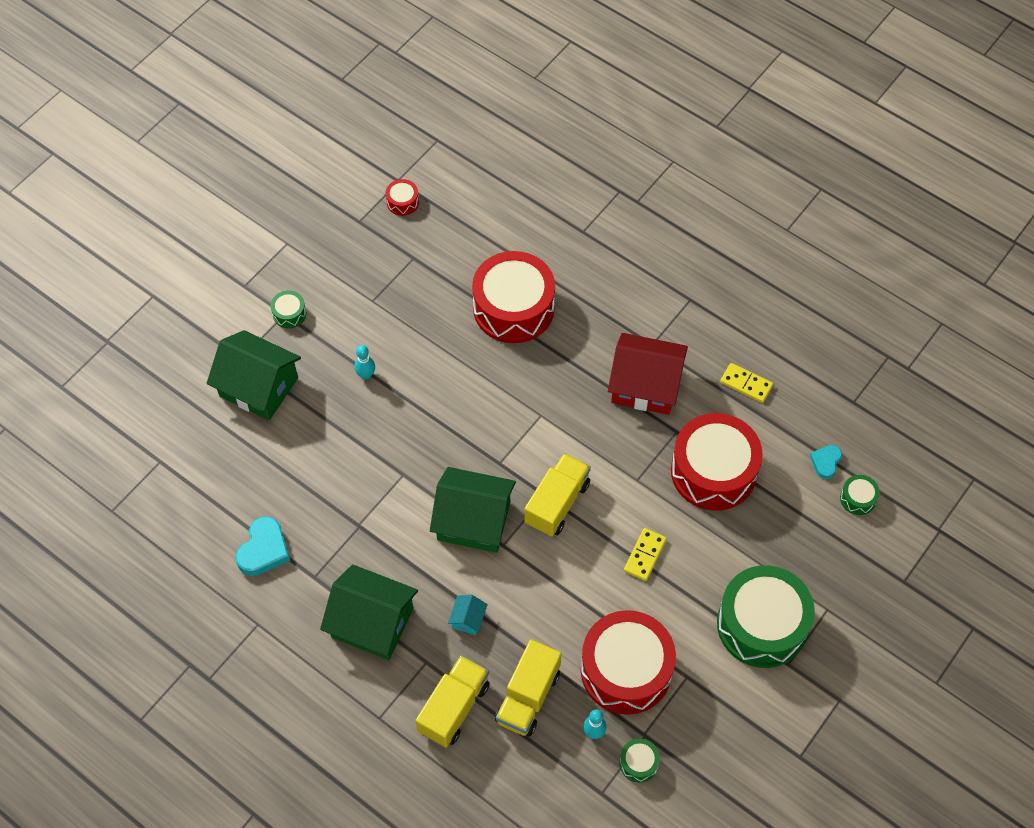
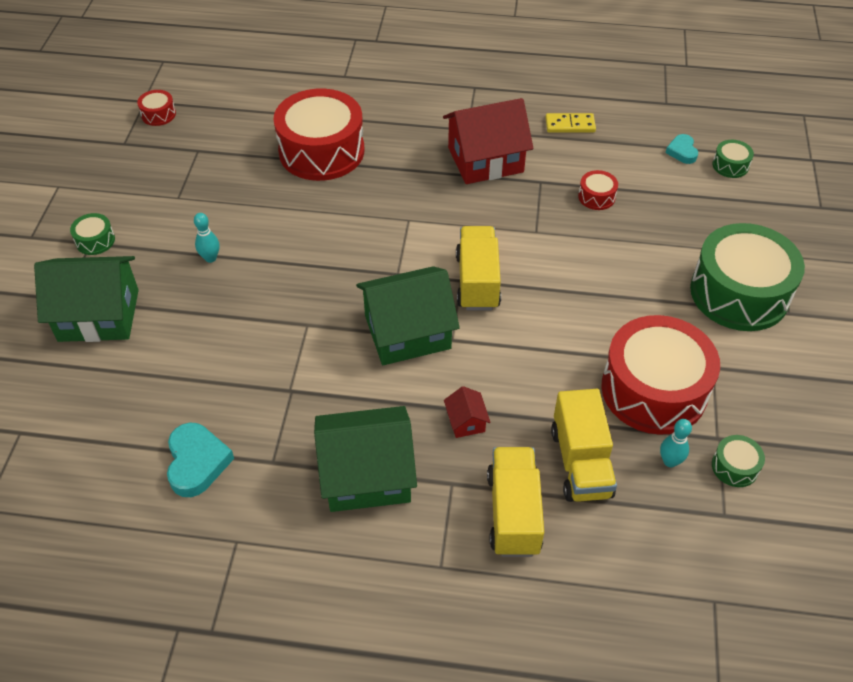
camera: 30 degrees left, 10 degrees down
(468, 619) = (466, 421): turquoise house -> red house
(644, 555) = (591, 286): yellow domino -> none
(713, 471) = (596, 197): red drum -> red drum, size x0.41

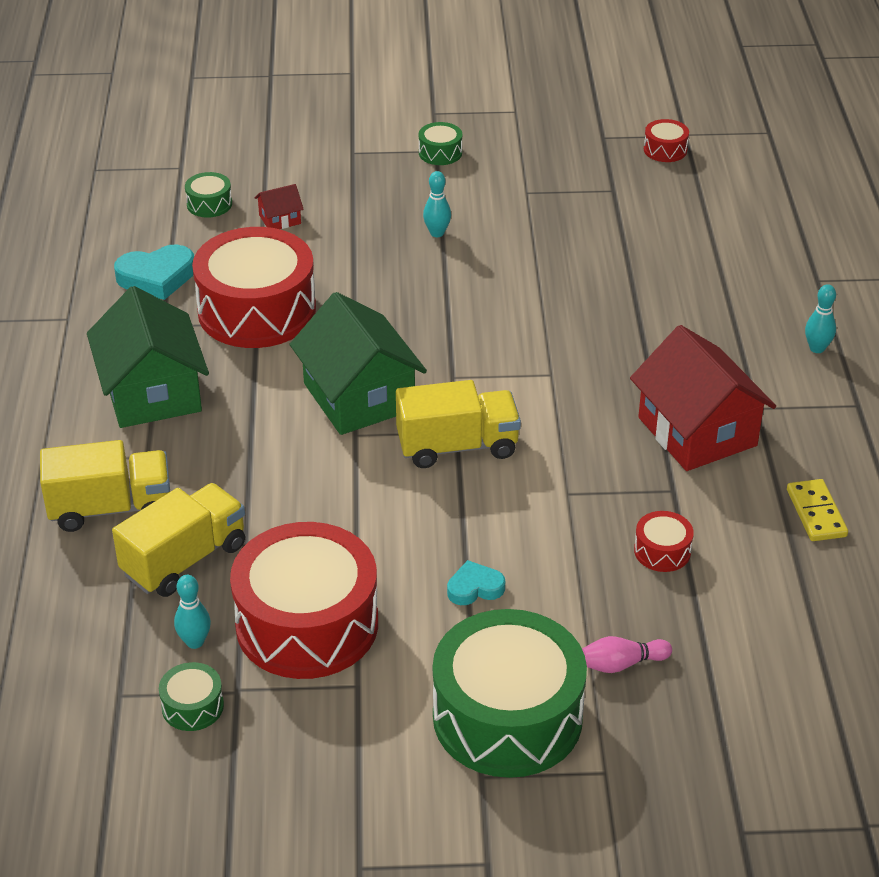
camera: 80 degrees right, 10 degrees down
(98, 315) = (335, 178): green house -> none
(321, 151) = (652, 284): red drum -> red drum (257, 310)
(415, 91) = (817, 348): none -> turquoise bowling pin
(466, 421) = (233, 459): red house -> red house (280, 219)
(580, 462) = (184, 560): yellow truck -> yellow truck turned 150 degrees clockwise
(682, 151) = (810, 648): turquoise heart -> turquoise heart (475, 588)
(694, 233) = (621, 664): none -> pink bowling pin
(730, 165) = (801, 710): green drum -> green drum (209, 204)

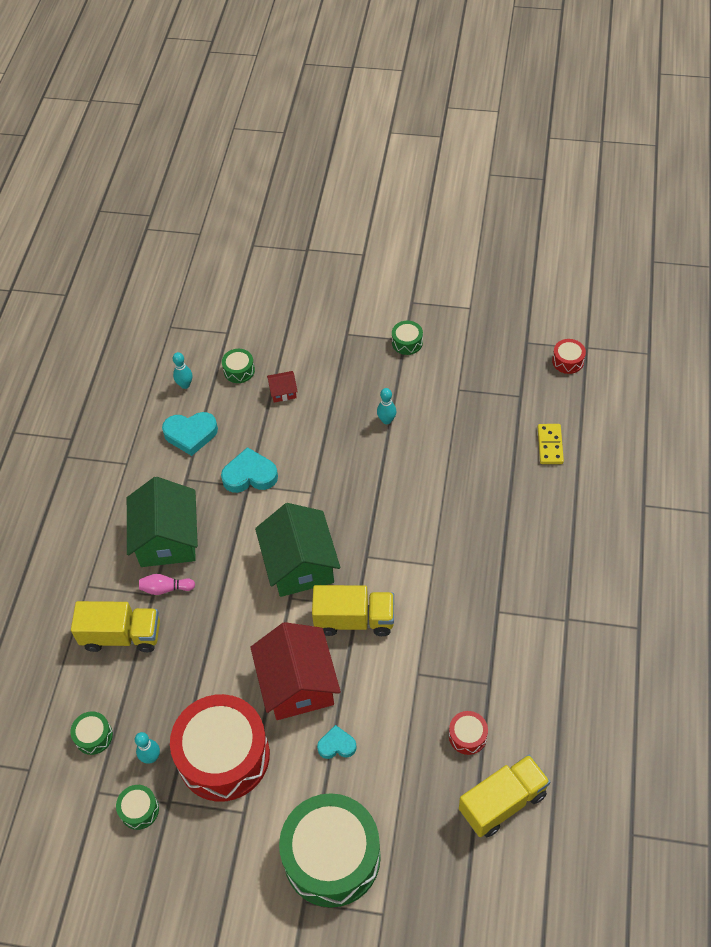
camera: 15 degrees right, 15 degrees up
(96, 630) = (93, 736): none -> green drum
(184, 560) = (159, 687): yellow truck -> yellow truck (502, 802)
(257, 310) = (250, 475): red drum -> turquoise heart
(621, 664) = (416, 827): pink bowling pin -> pink bowling pin (165, 588)
(697, 431) = (519, 633): red house -> red house (297, 684)
(816, 513) = (581, 721): yellow domino -> yellow domino (550, 445)
(817, 348) = (624, 570): turquoise bowling pin -> turquoise bowling pin (185, 385)

